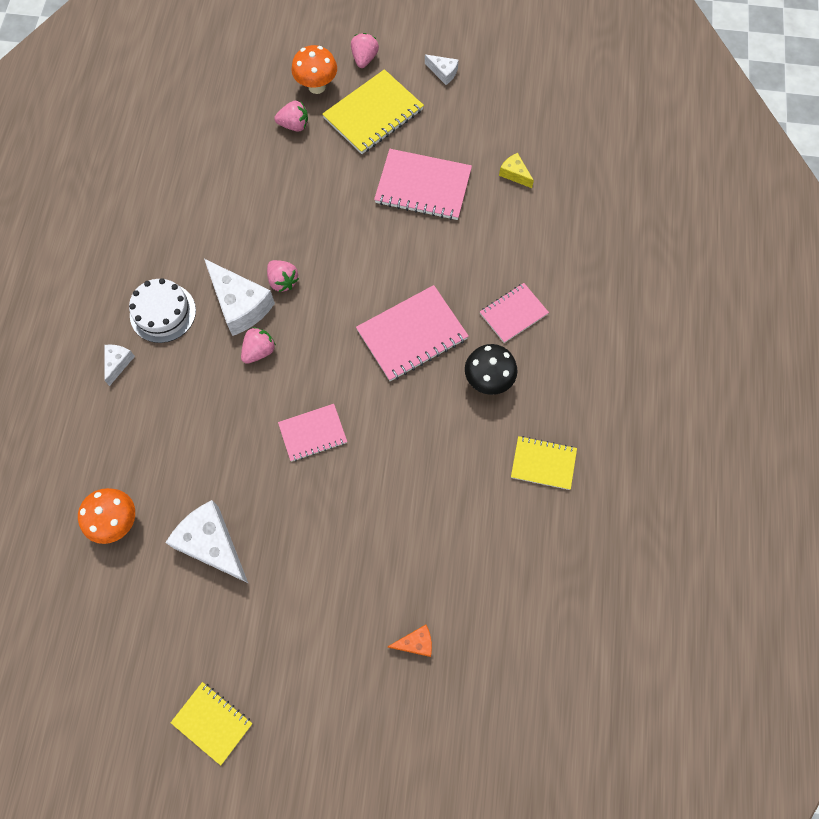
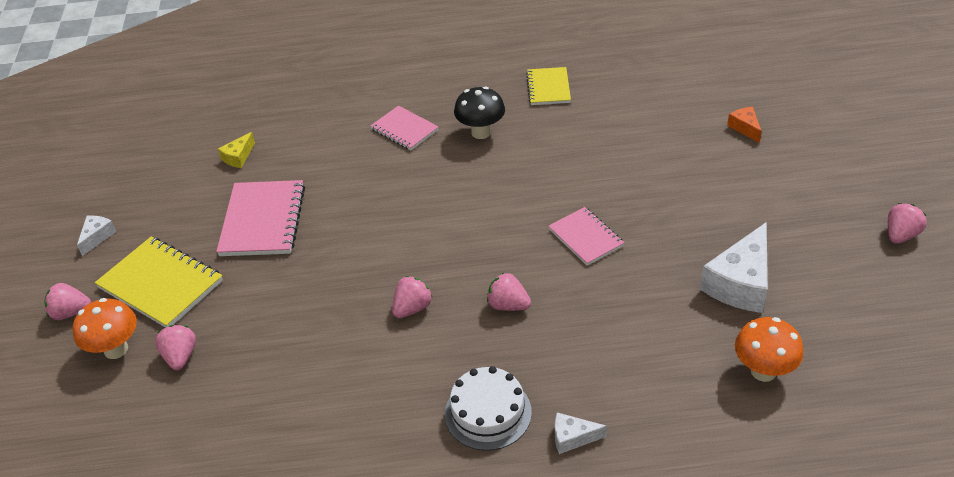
camera: 100 degrees left, 25 degrees down
(212, 722) = (900, 235): yellow notebook -> pink strawberry
(240, 305) = (454, 338): white cheese -> none
(412, 334) = (448, 191): pink notebook -> none

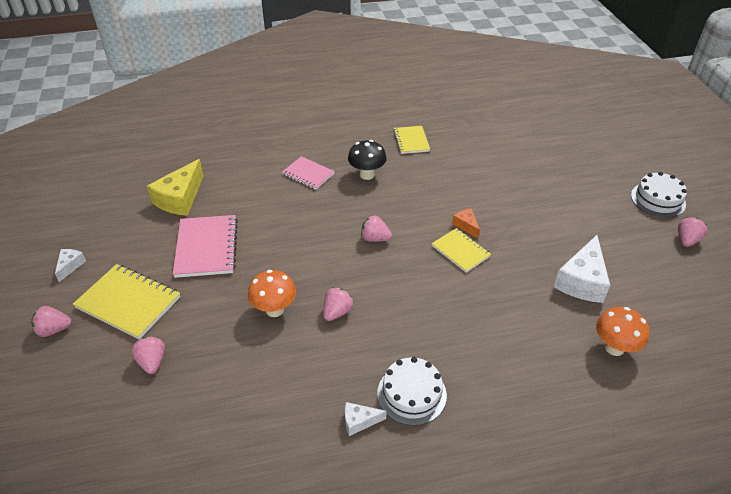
camera: 10 degrees left, 0 degrees up
(116, 349) = (96, 359): orange mushroom -> orange mushroom (274, 310)
(238, 157) = (180, 198): yellow cheese -> yellow cheese, size x2.01
(508, 305) = (411, 306): pink strawberry -> pink strawberry (375, 238)
(572, 438) = (482, 410): white cheese -> white cheese (359, 421)
(585, 237) = (460, 251): pink notebook -> yellow notebook
(745, 128) = (559, 166): orange cheese -> orange cheese (466, 226)
(874, 177) = (658, 199): none -> white cake

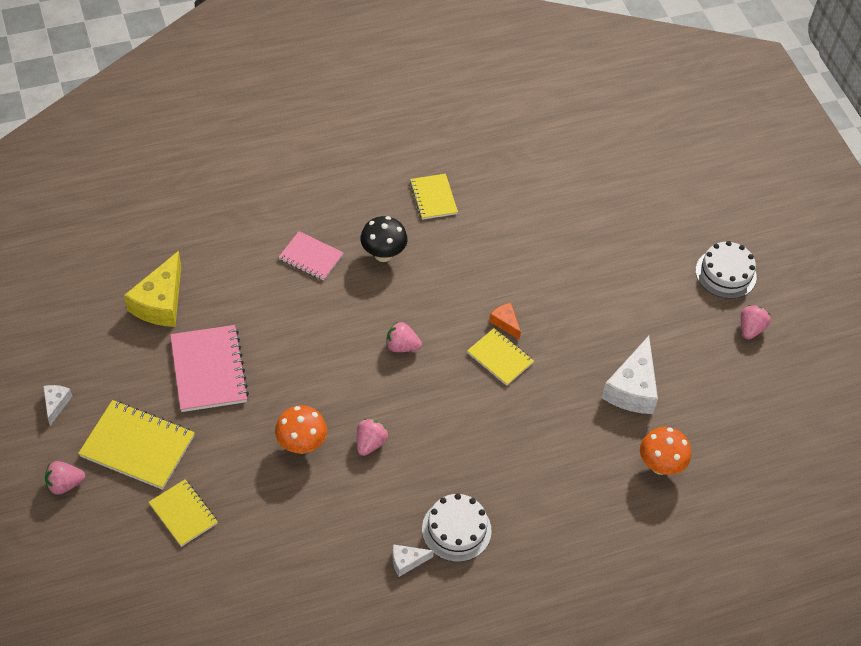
camera: 10 degrees left, 10 degrees up
(152, 362) = (183, 514): pink strawberry -> yellow notebook

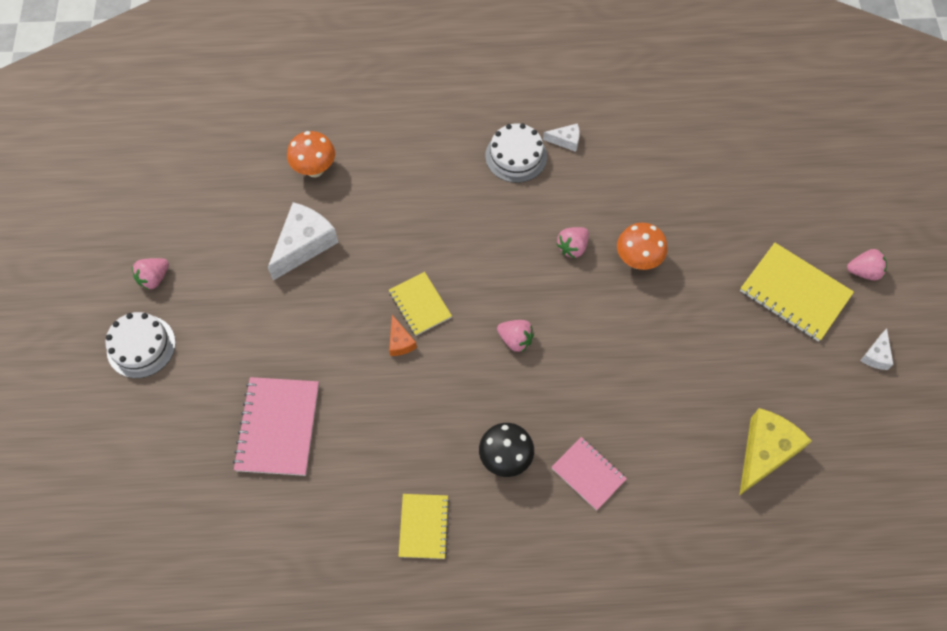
camera: 160 degrees left, 10 degrees up
(183, 514) = (755, 221): yellow notebook -> none
(209, 370) = (719, 358): pink notebook -> pink notebook (278, 427)

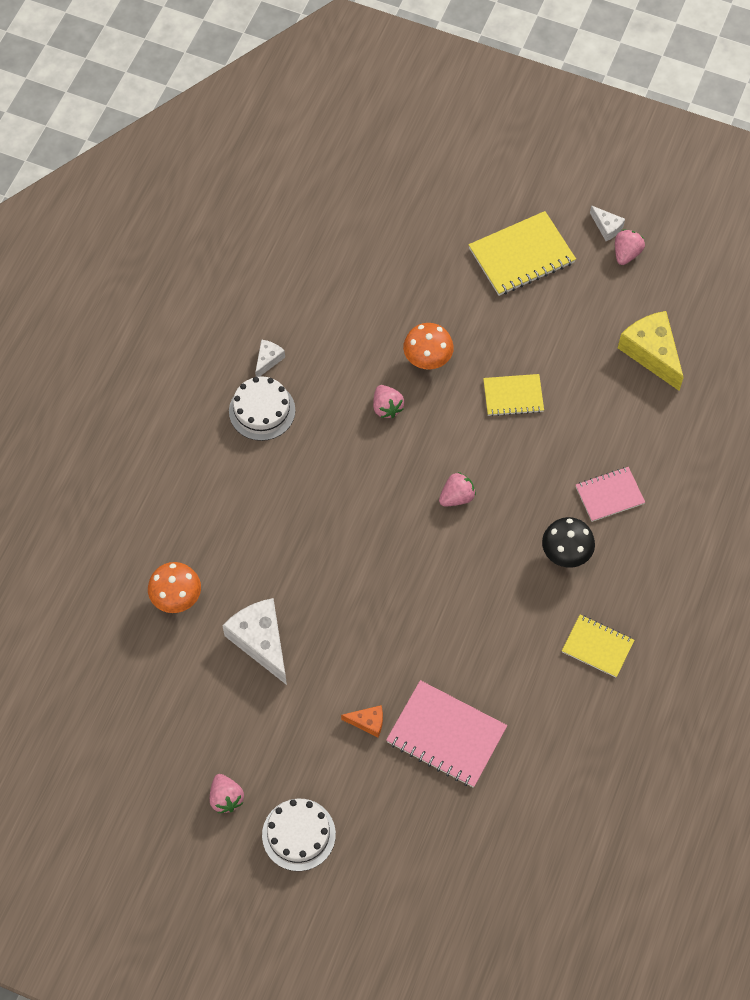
camera: 65 degrees left, 0 degrees up
(400, 342) = (410, 595): orange cheese -> orange cheese (368, 722)
(420, 304) = (380, 562): yellow notebook -> yellow notebook (513, 396)
(863, 271) = (527, 193): pink strawberry -> pink strawberry (626, 253)

